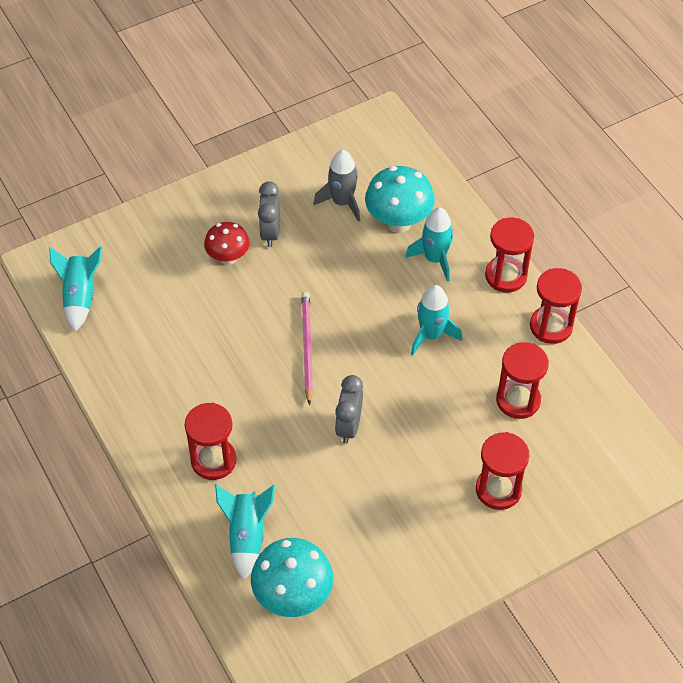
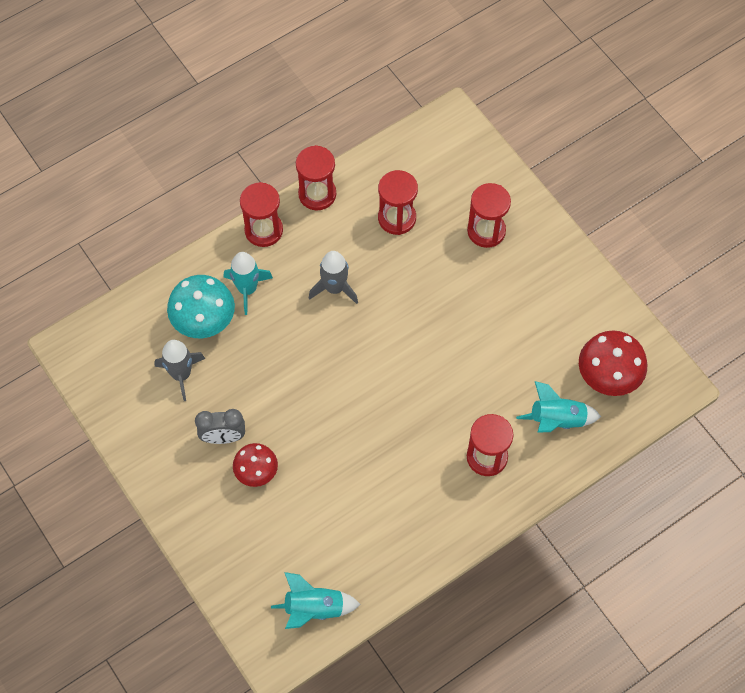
camera: 95 degrees left, 10 degrees up
(293, 597) = (607, 378): turquoise mushroom -> red mushroom
(307, 347) = (357, 391): pink pencil -> none
(349, 426) = (438, 349): grey clock -> none
(431, 335) = (334, 288): turquoise rocket -> grey rocket

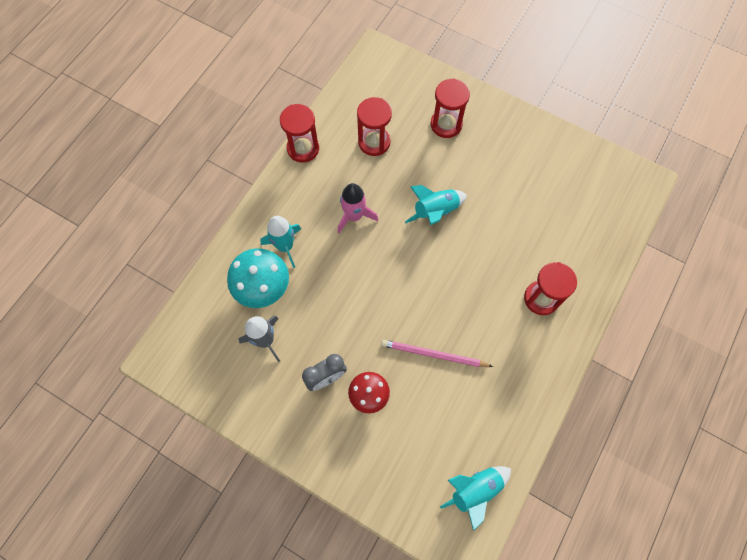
camera: 25 degrees left, 5 degrees up
(263, 230) = (275, 194): red hourglass -> none
(334, 288) = (354, 216): grey rocket -> pink rocket
(343, 463) = (433, 354): none -> pink pencil
(557, 420) = (577, 246): turquoise rocket -> turquoise rocket (435, 211)
(607, 378) = (594, 197): red mushroom -> none

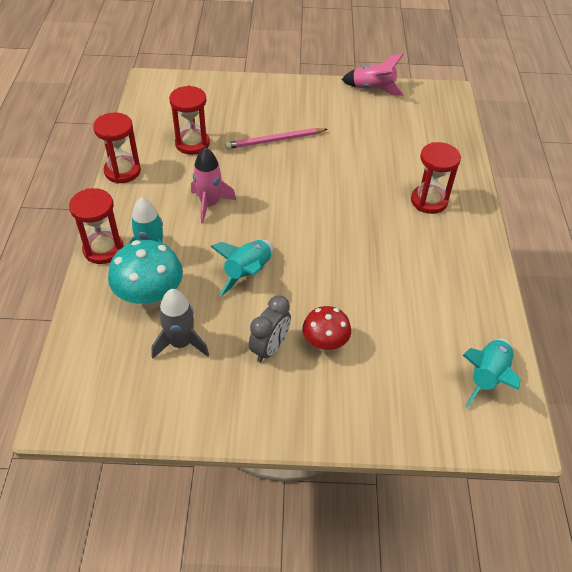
camera: 30 degrees left, 20 degrees down
(433, 354) = (364, 282): pink pencil -> pink pencil (274, 140)
(435, 211) = (287, 173): turquoise rocket -> turquoise rocket (248, 273)
(446, 124) = (252, 110): red hourglass -> red hourglass (103, 249)
(573, 145) = (373, 89): none -> pink rocket

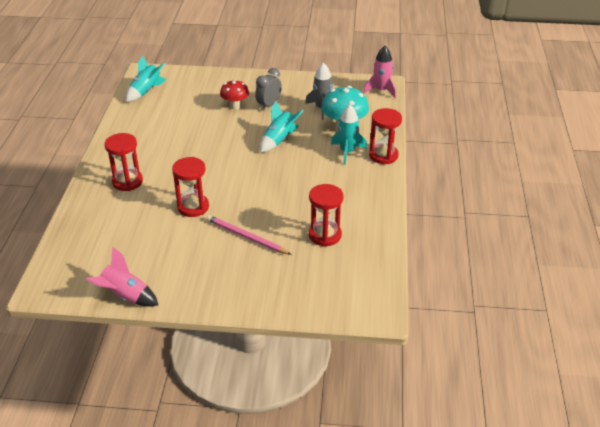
camera: 175 degrees left, 10 degrees down
(122, 171) = (384, 211): red hourglass -> red hourglass (193, 207)
(210, 204) = (307, 183): pink rocket -> pink rocket (381, 91)
(274, 140) = (246, 237): pink pencil -> pink pencil turned 135 degrees counterclockwise

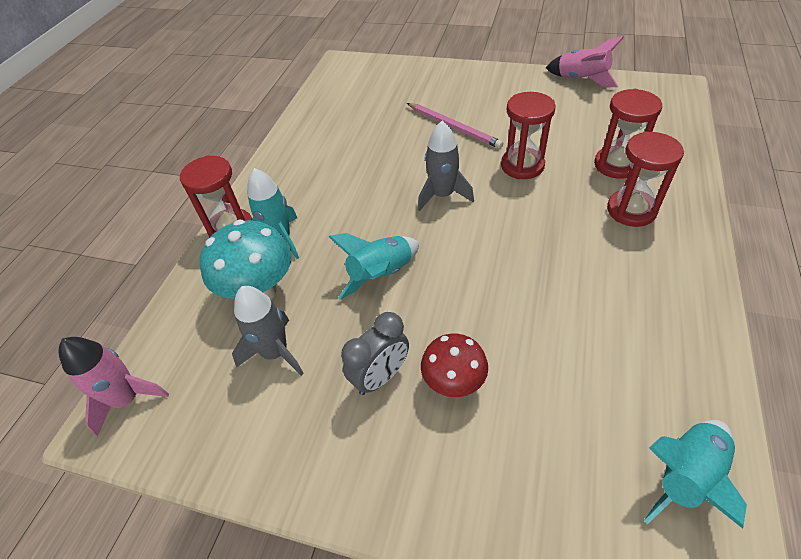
camera: 165 degrees left, 10 degrees up
(249, 183) = (442, 195): none -> grey rocket
(325, 235) = (363, 125): red hourglass -> red hourglass (616, 165)

